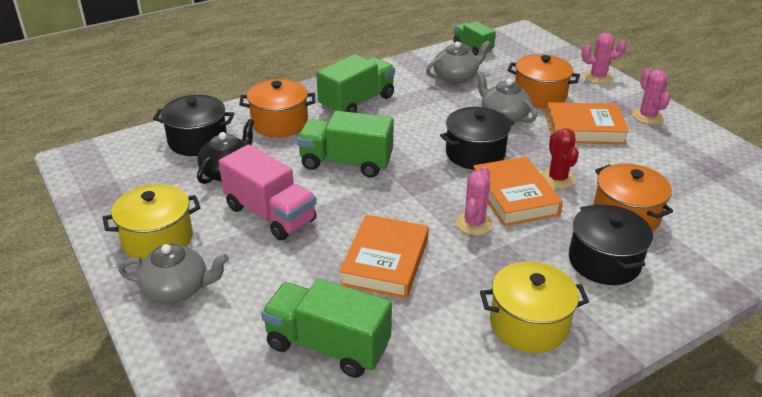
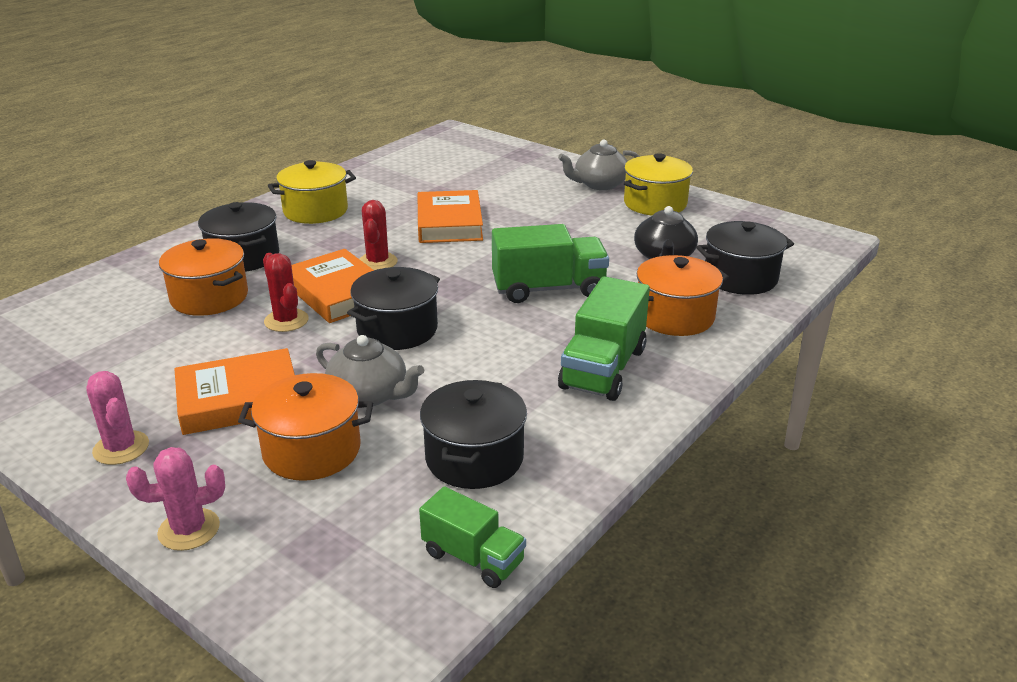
camera: 160 degrees right, 5 degrees down
(270, 214) = (581, 234): pink truck -> none
(327, 345) = (463, 180): green truck -> none
(456, 77) = (474, 458): grey teapot -> black pot
(474, 223) = (377, 262): pink cactus -> red cactus

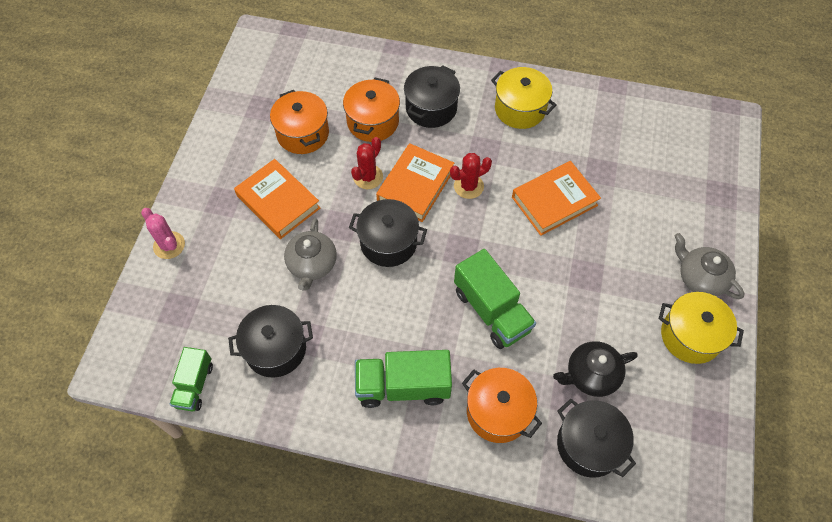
camera: 65 degrees right, 30 degrees up
(121, 448) = (216, 176): pink cactus -> none
(312, 450) = (249, 263): orange pot -> orange pot (303, 133)

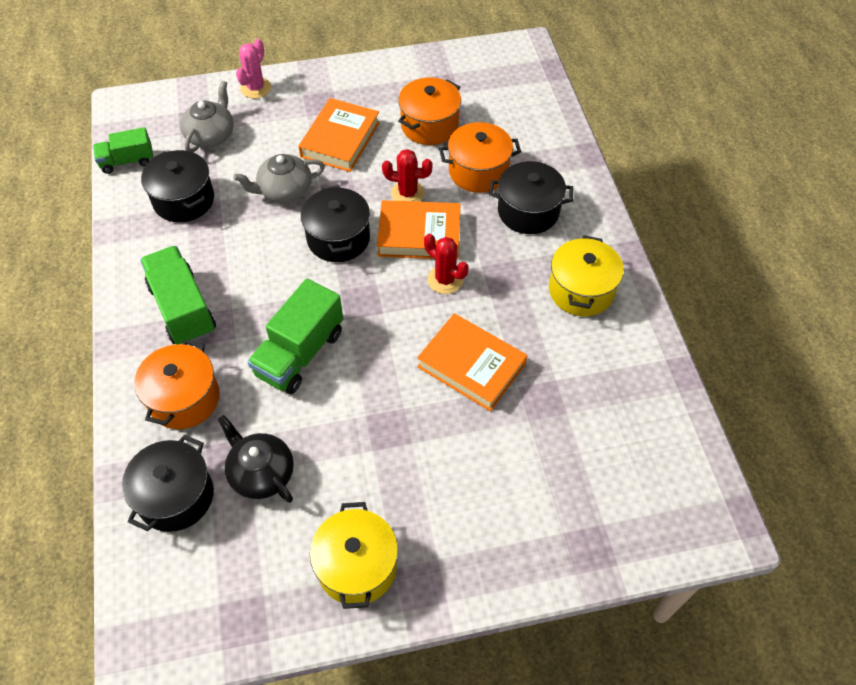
camera: 65 degrees right, 5 degrees down
(700, 278) = (446, 556): grey teapot -> grey teapot (211, 135)

